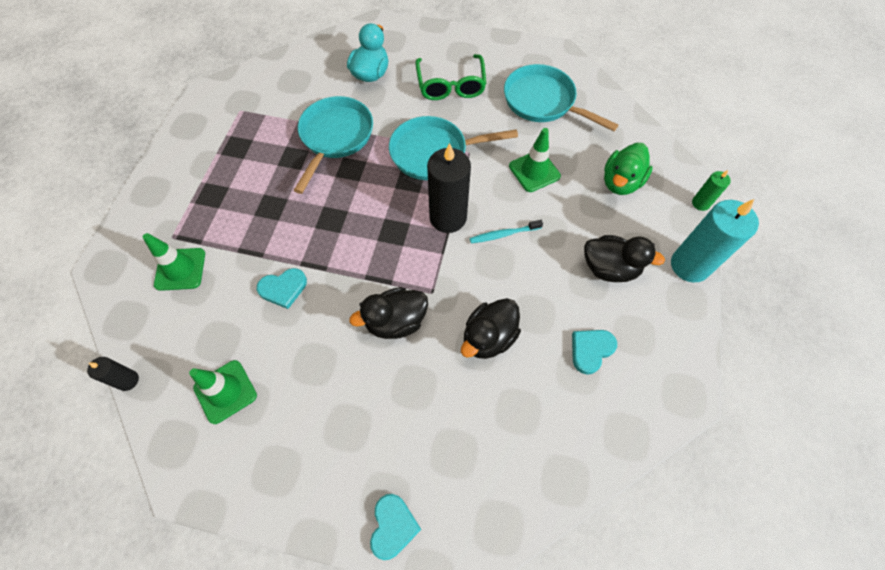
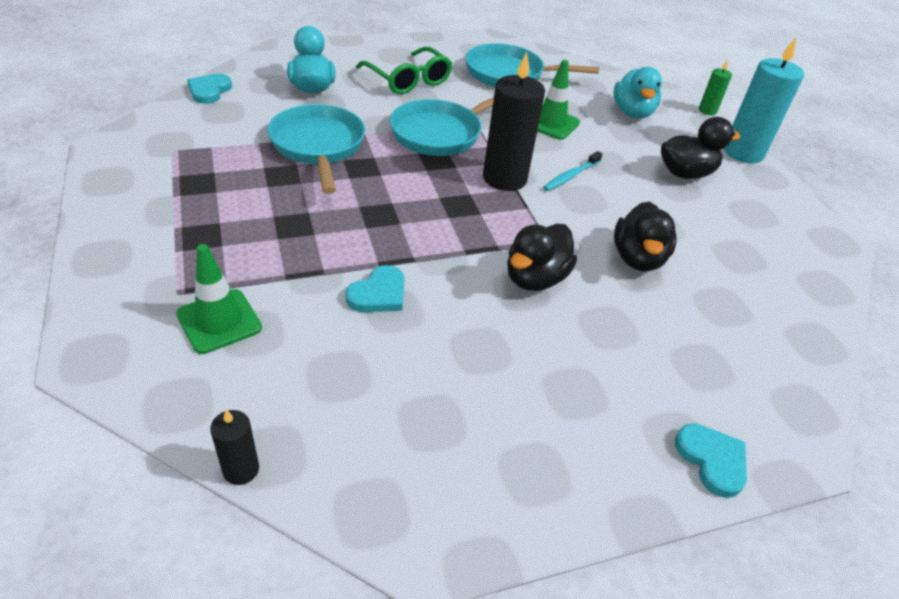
camera: 35 degrees left, 20 degrees down
(225, 391) = (396, 421): green traffic cone -> none
(591, 350) = (732, 236): turquoise heart -> turquoise heart (209, 91)
(620, 182) = (632, 113): green duck -> turquoise duck

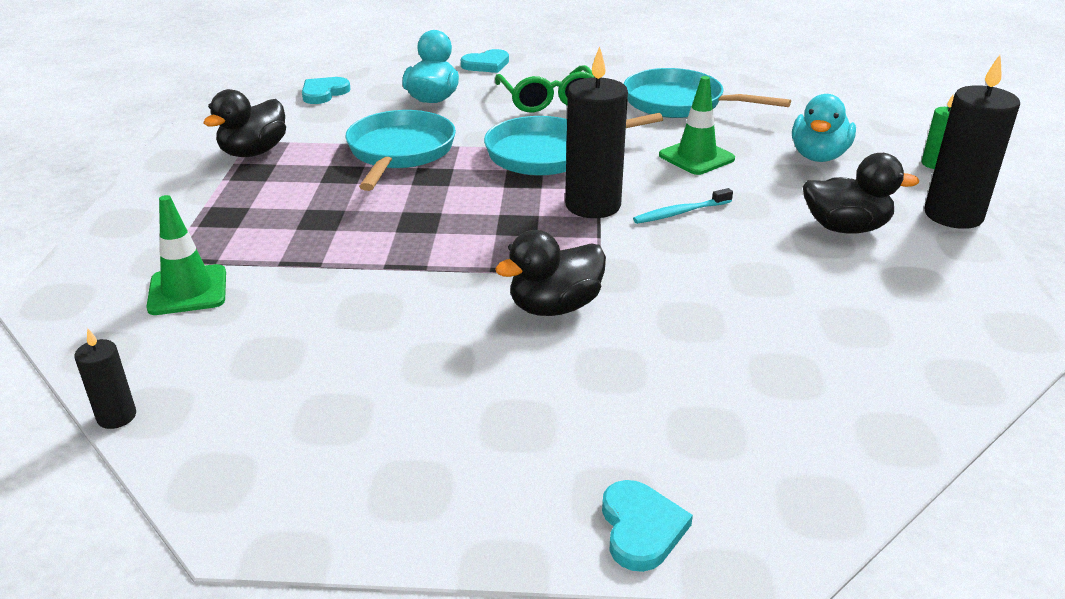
camera: 25 degrees right, 10 degrees down
(378, 294) = (364, 293): turquoise heart -> turquoise heart (486, 64)
(637, 258) = (704, 307): black duck -> black duck (254, 152)
(743, 153) = (953, 215): turquoise candle -> black candle

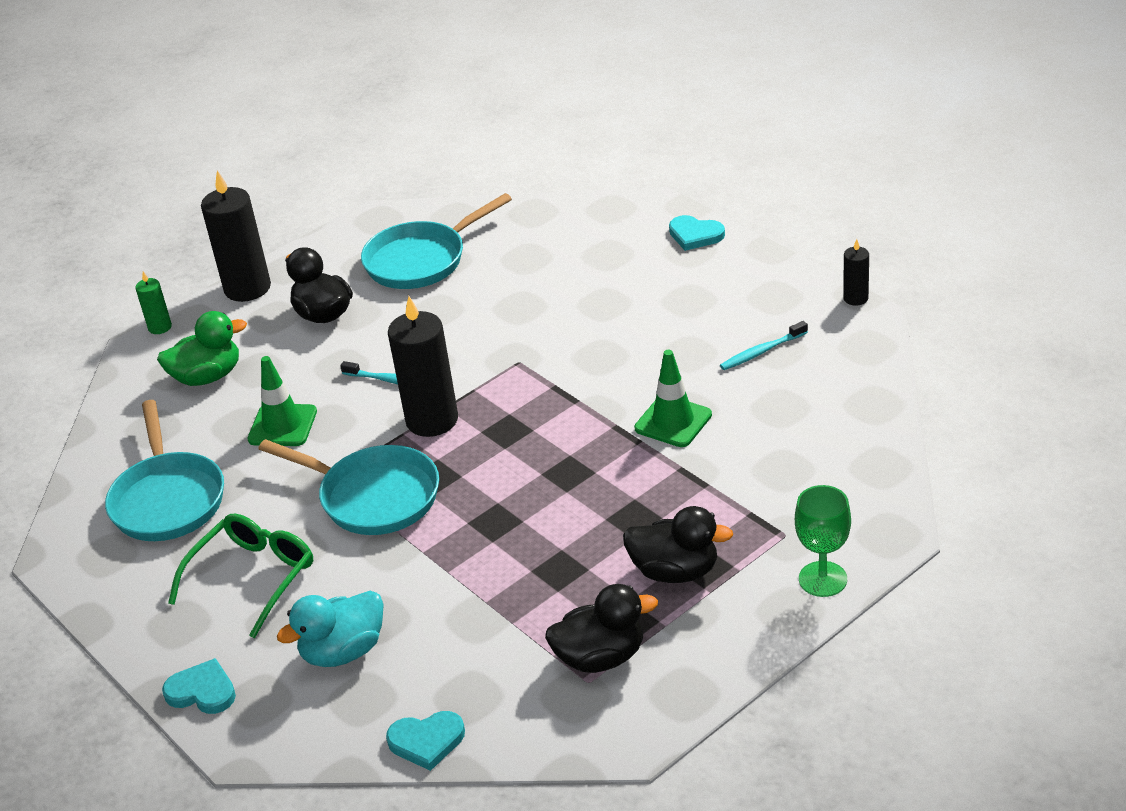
camera: 130 degrees left, 5 degrees up
(105, 248) = (822, 579): none -> green goblet
(117, 416) = (896, 410): black candle -> black candle (855, 298)
(187, 290) = (790, 493): green traffic cone -> green traffic cone (673, 421)
(350, 405) = (762, 351): none -> turquoise toothbrush
(400, 152) = (480, 574): turquoise pan -> turquoise pan (421, 260)
(555, 307) = (578, 354): black duck -> black duck (675, 571)
(641, 528) = (695, 235): turquoise heart -> turquoise heart turned 105 degrees counterclockwise
(818, 156) = (207, 377): turquoise duck -> green duck

